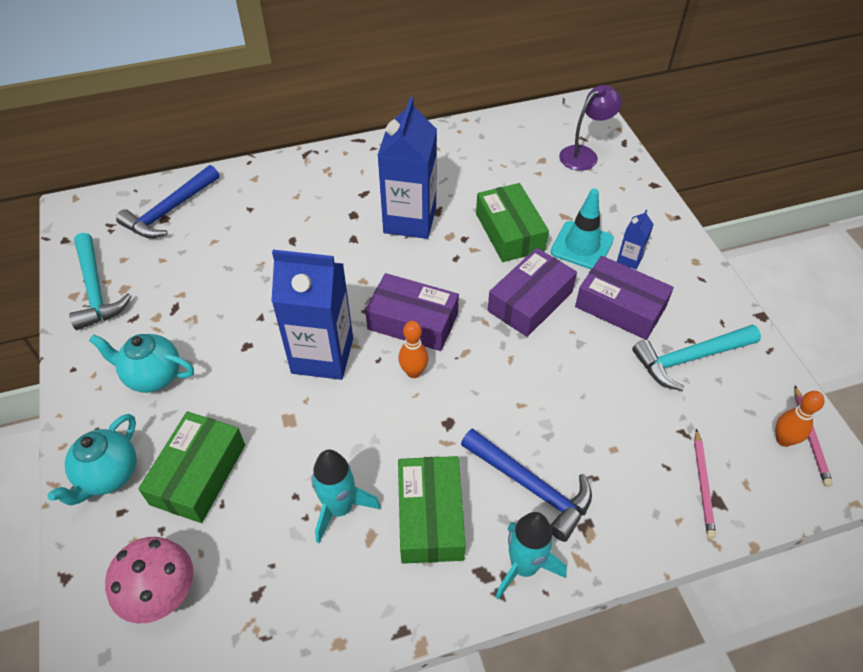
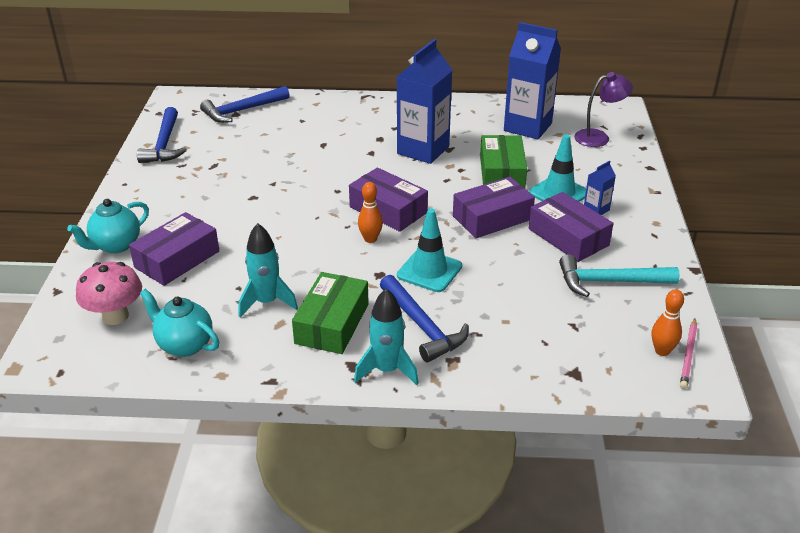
camera: 20 degrees right, 15 degrees down
(96, 289) = (164, 144): turquoise hammer -> blue hammer
(153, 376) = (176, 199): turquoise teapot -> turquoise teapot (184, 345)
(198, 474) = (177, 259): green box -> purple box
(322, 355) = (306, 214): blue carton -> blue carton (527, 127)
(500, 401) = (429, 271): none -> turquoise traffic cone
(703, 485) = (569, 360): pink pencil -> none

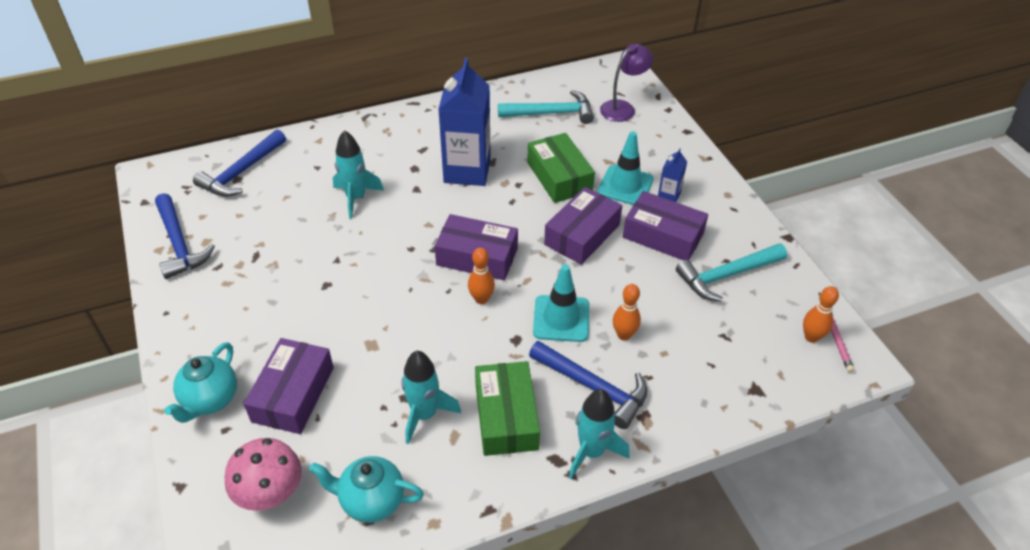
camera: 25 degrees left, 10 degrees up
(317, 147) = (356, 198): none -> turquoise rocket
(477, 298) = (624, 335): none -> orange bowling pin
(527, 127) = (551, 113): blue carton -> turquoise hammer

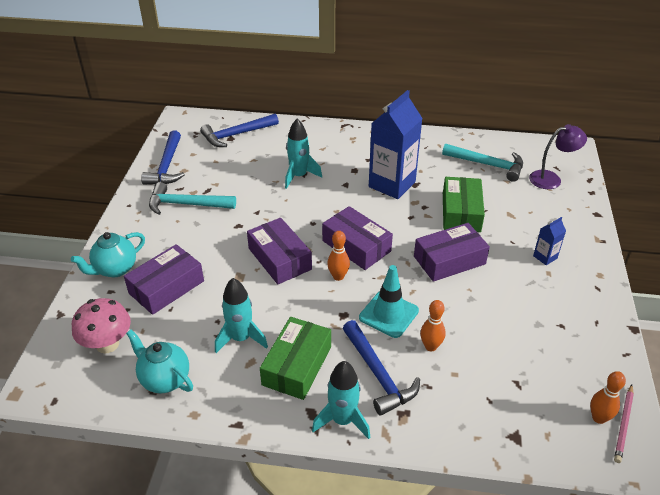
camera: 30 degrees right, 5 degrees down
(625, 186) = (512, 237): turquoise traffic cone -> none
(663, 235) = (517, 285): purple box -> purple box (279, 259)
(727, 275) = (553, 337): turquoise hammer -> turquoise hammer (186, 204)

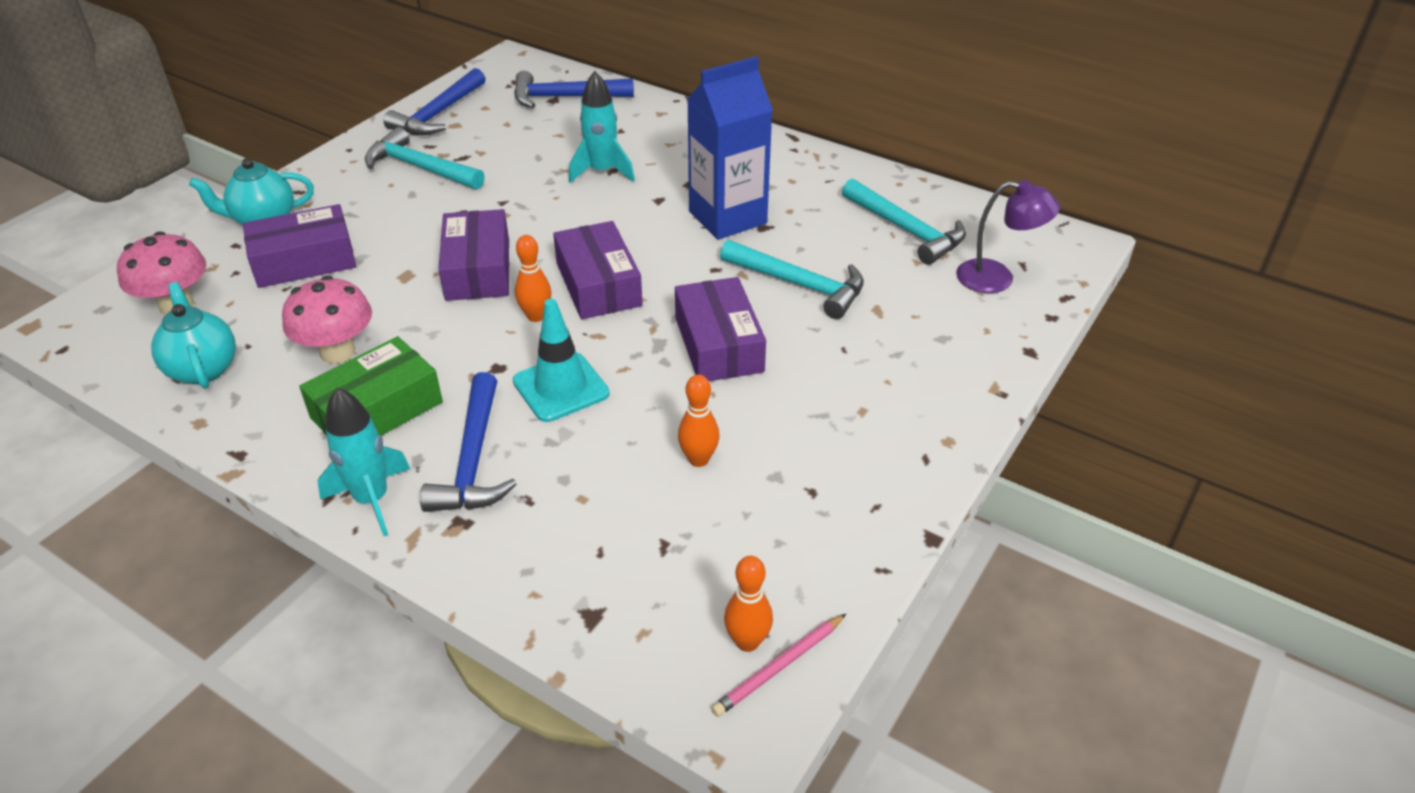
camera: 25 degrees right, 0 degrees up
(241, 338) = (337, 352): turquoise rocket -> pink mushroom
(430, 346) = (581, 450): orange bowling pin -> orange bowling pin (698, 459)
(449, 260) = (718, 344): purple box -> purple box turned 75 degrees clockwise
(461, 212) = (799, 284): green box -> turquoise hammer
(545, 257) = (877, 386): blue carton -> none

